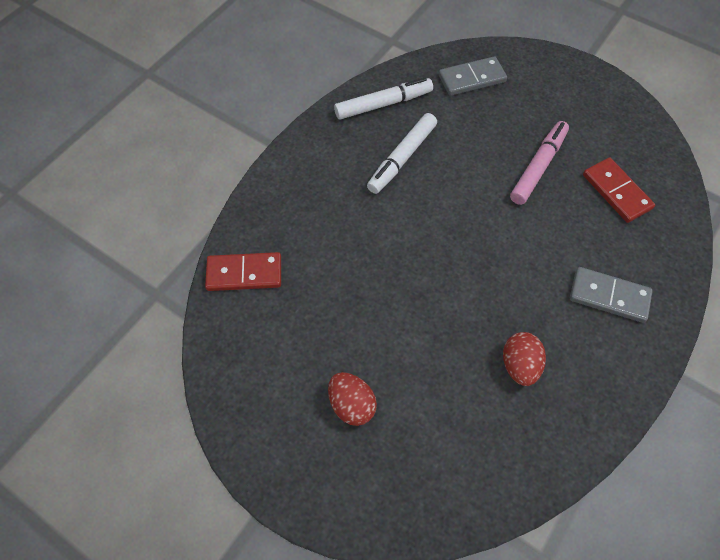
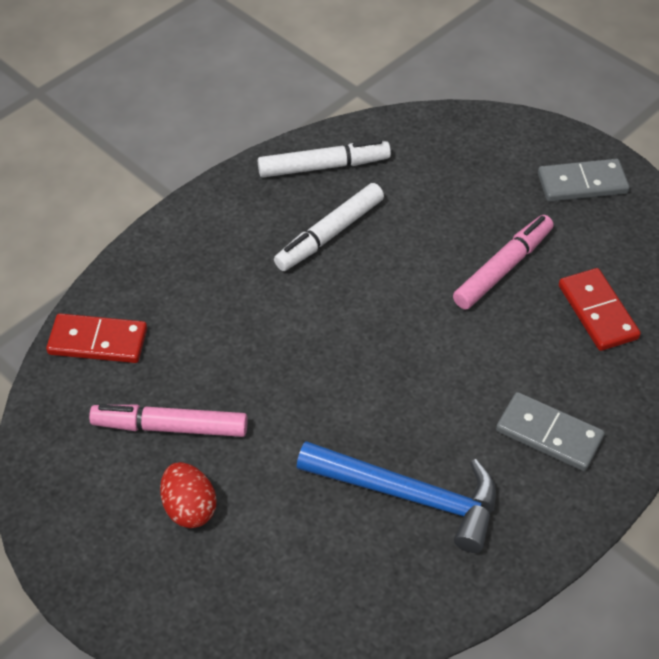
camera: 10 degrees right, 10 degrees down
(320, 337) = (171, 427): none -> pink marker
(472, 79) = (447, 150): grey domino -> grey domino (582, 183)
(519, 365) = (410, 496): red egg -> blue hammer

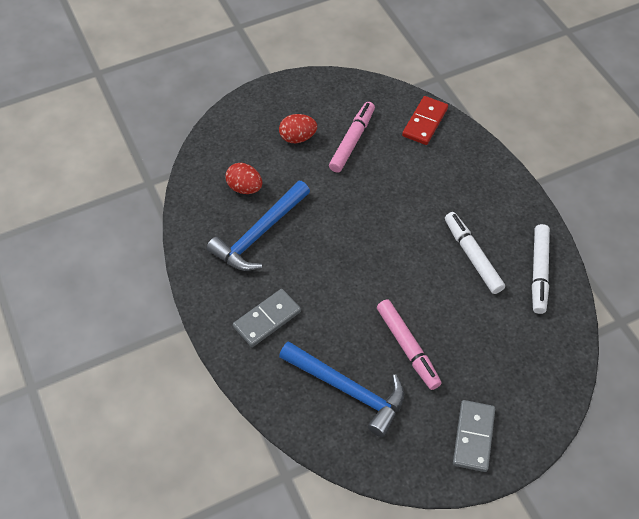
camera: 110 degrees right, 5 degrees up
(328, 550) = (245, 188): none -> red egg
(597, 312) = (348, 390): red domino -> blue hammer

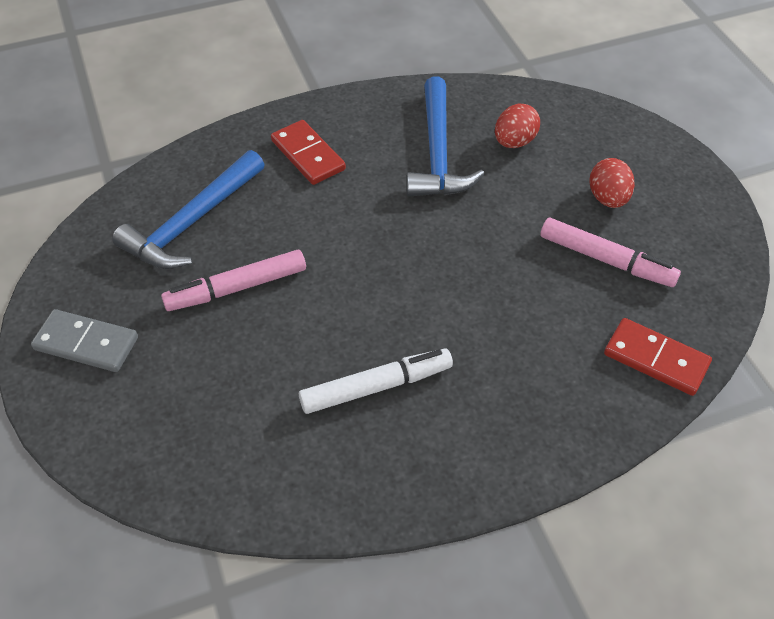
camera: 95 degrees right, 5 degrees down
(259, 234) = (437, 153): blue hammer -> blue hammer turned 135 degrees counterclockwise
(267, 319) = (308, 155): grey domino -> red domino
(539, 271) = (335, 478): white marker -> none

